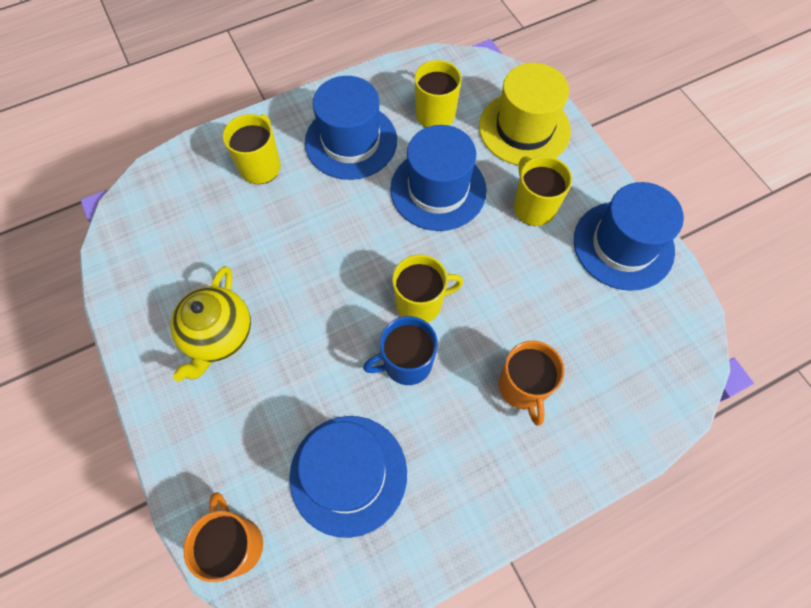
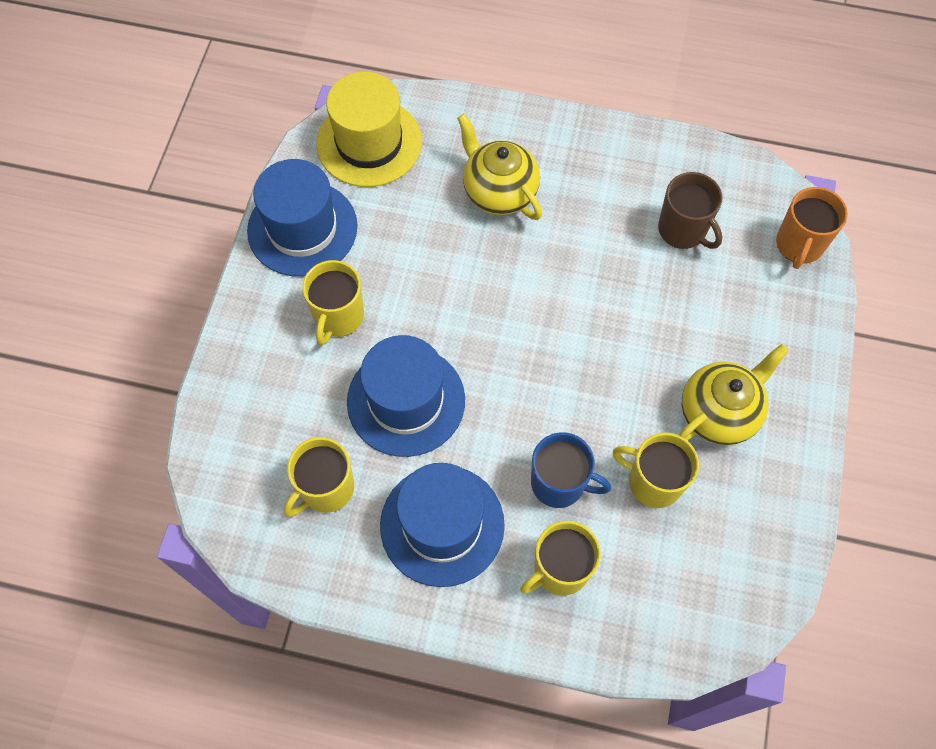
camera: 140 degrees left, 0 degrees up
(348, 474) = (683, 230): blue hat -> brown mug
(406, 363) = (573, 272): blue mug -> blue mug (559, 483)
(420, 303) = (520, 310): yellow mug -> yellow mug (653, 482)
(522, 387) = (499, 191): orange mug -> yellow teapot
(524, 129) = (259, 399): yellow hat -> yellow hat (369, 142)

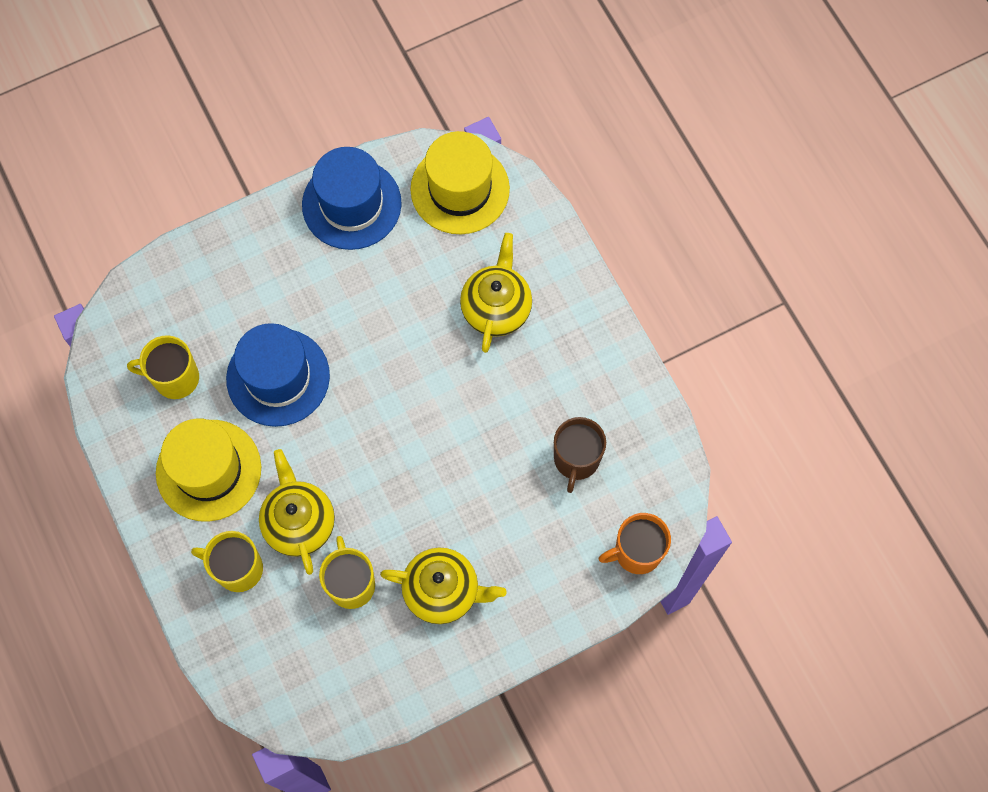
camera: 50 degrees right, 5 degrees up
(338, 316) = (304, 283): yellow mug -> none
(442, 525) = (208, 470): blue hat -> yellow hat
(559, 483) = (299, 522): blue mug -> yellow teapot

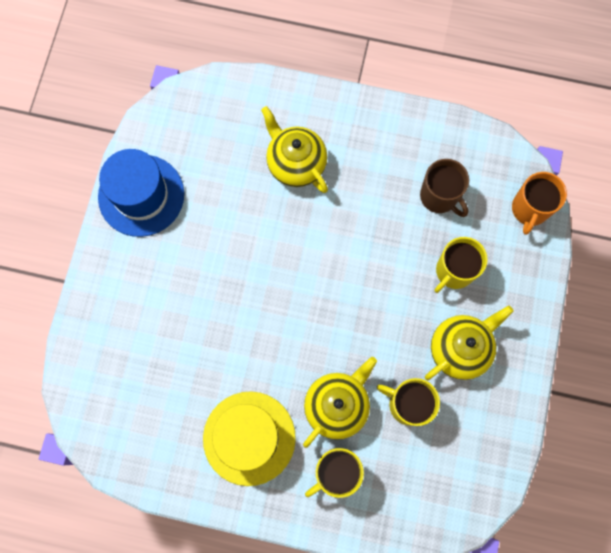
camera: 50 degrees left, 5 degrees up
(175, 378) = (162, 409): yellow mug -> yellow mug (454, 271)
(278, 377) = (222, 339): blue hat -> none
(299, 522) = (337, 405): yellow teapot -> yellow teapot turned 105 degrees clockwise
(460, 189) = (193, 120): yellow hat -> none

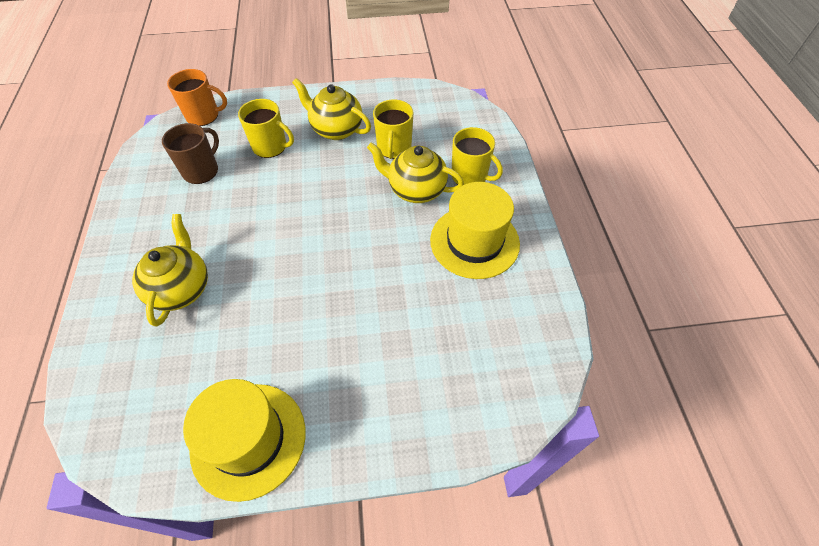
camera: 110 degrees left, 20 degrees down
(141, 195) = (248, 439): blue hat -> yellow hat
(295, 163) = (181, 288): yellow teapot -> yellow teapot turned 150 degrees clockwise

